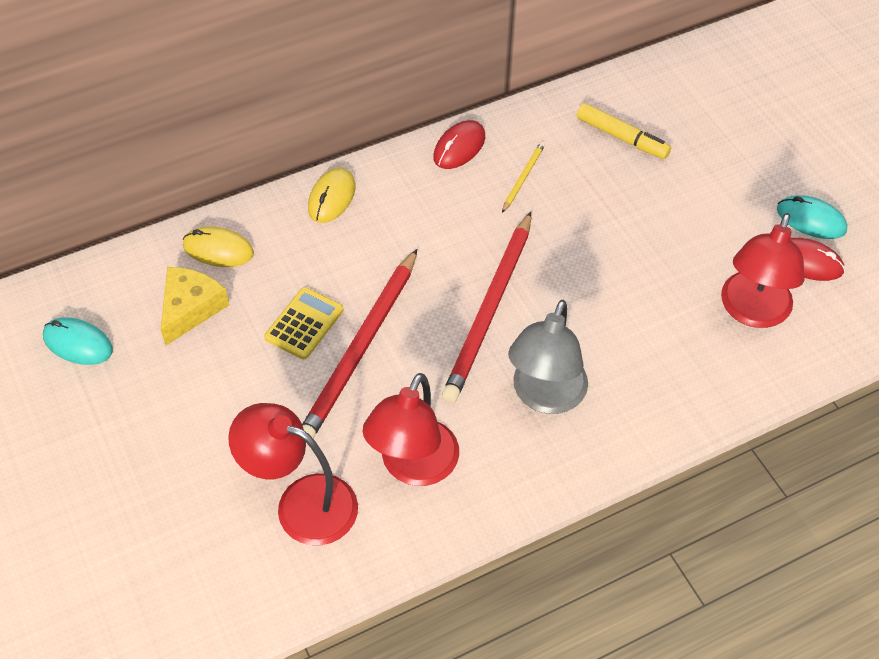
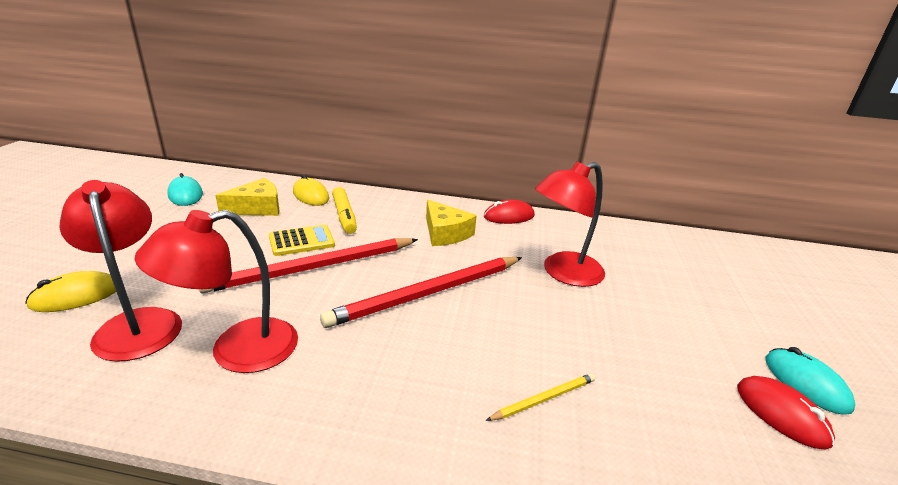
camera: 35 degrees right, 25 degrees down
(332, 197) = (402, 203): yellow mouse -> yellow mouse (76, 296)
(424, 218) = (445, 233): none -> yellow cheese
(523, 177) = (538, 244): yellow pencil -> yellow pencil (544, 399)
(545, 396) = (400, 368): grey lamp -> none
(622, 137) = (638, 257): yellow marker -> yellow marker (344, 216)
(752, 312) = (681, 422): red lamp -> red lamp (563, 273)

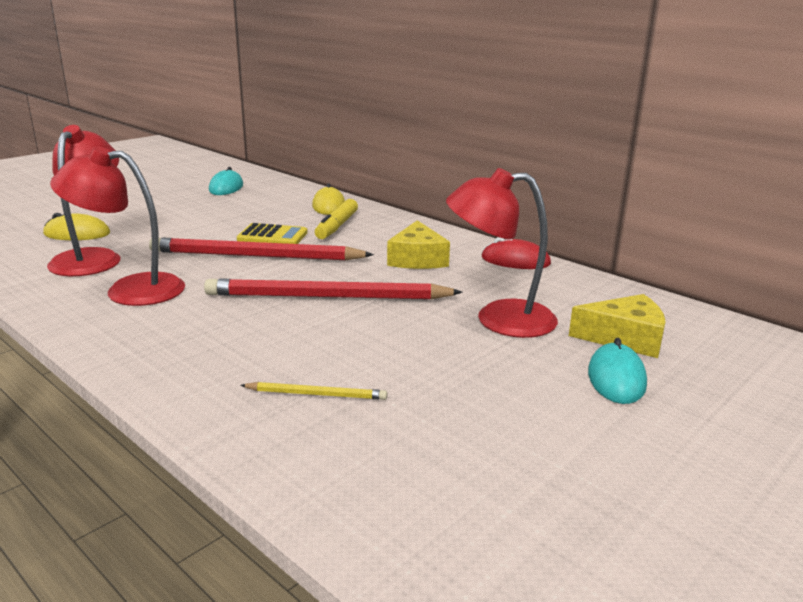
camera: 35 degrees right, 5 degrees down
(257, 208) = (270, 206): yellow cheese -> yellow cheese (625, 338)
(781, 414) = (567, 501): red mouse -> none
(806, 383) = (659, 496): turquoise mouse -> turquoise mouse (616, 378)

